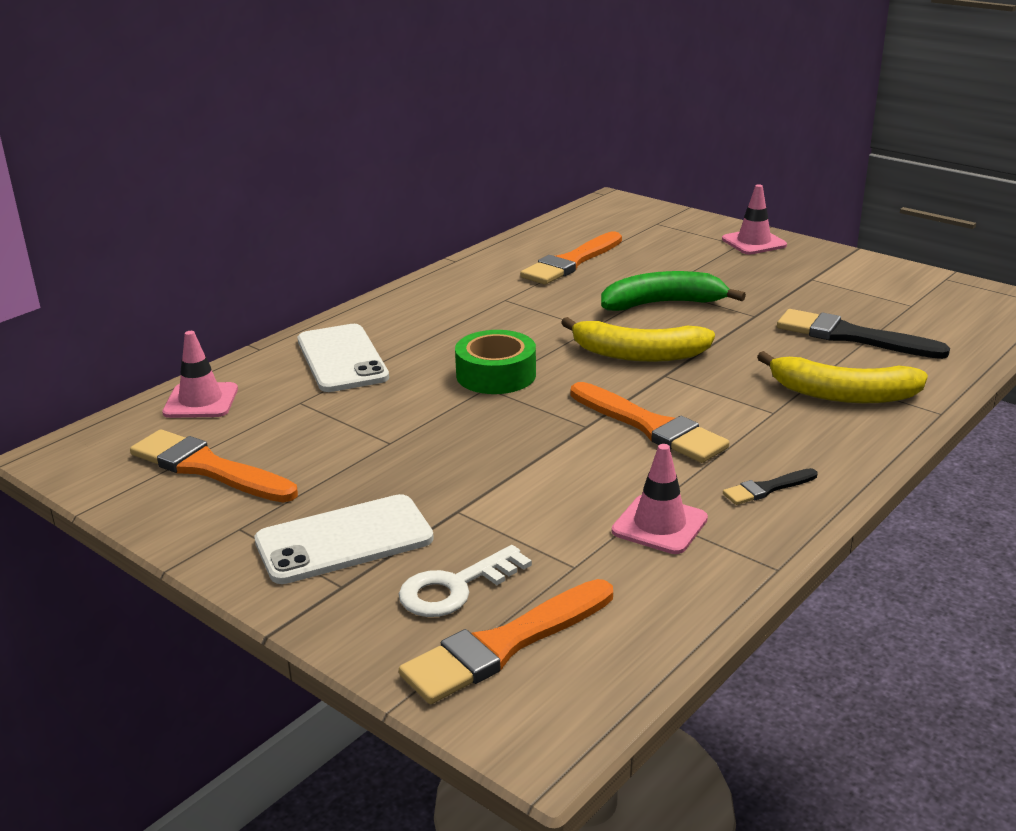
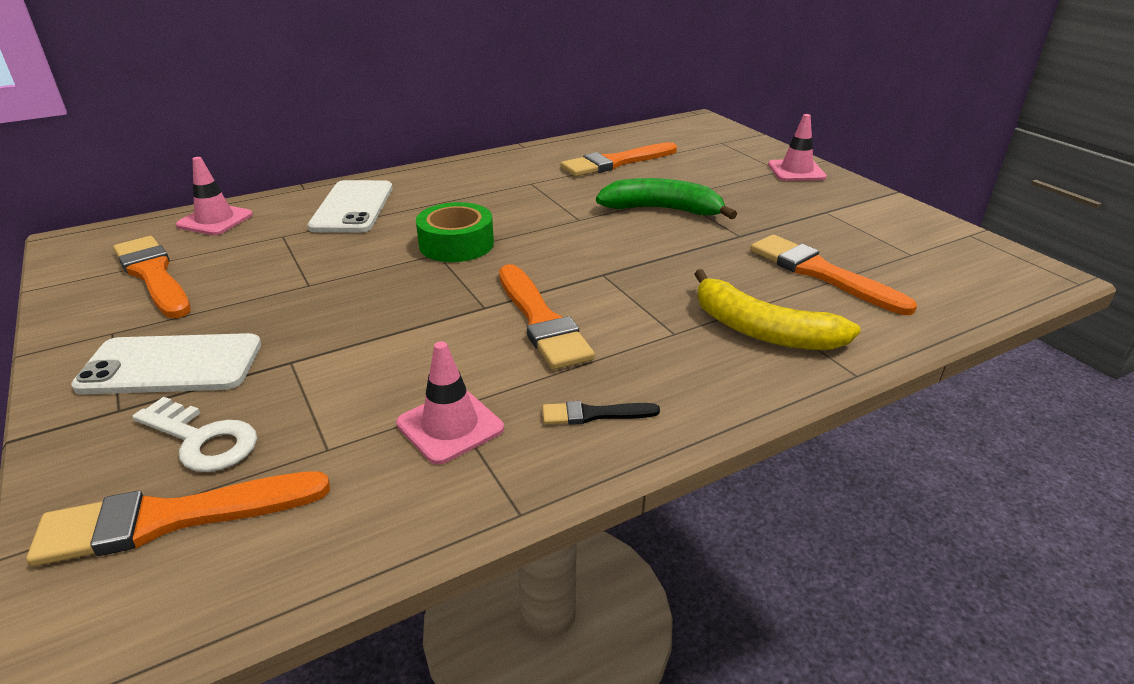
camera: 20 degrees right, 5 degrees up
(455, 587) = (202, 440): white key -> white key turned 135 degrees counterclockwise
(638, 354) = (596, 250): yellow banana -> none
(851, 336) = (821, 273): black brush -> orange brush

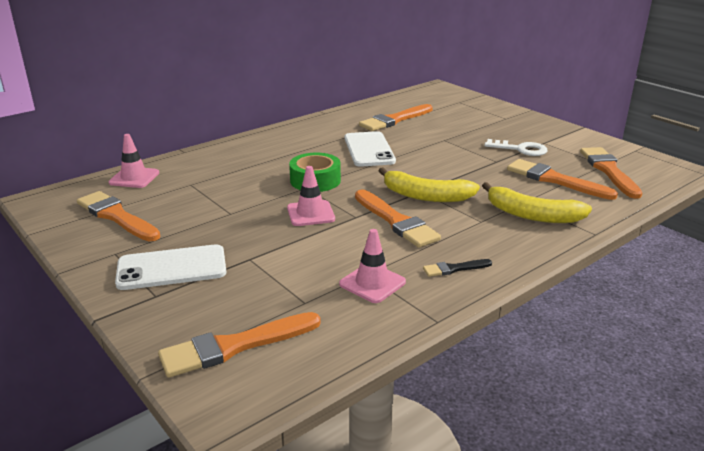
camera: 10 degrees left, 5 degrees down
(202, 440) = (223, 306): white key -> white key (520, 149)
(352, 207) = (228, 162): white phone -> white phone (369, 150)
(606, 282) = (426, 196): none -> yellow banana
(662, 210) = (440, 149): green banana -> none
(796, 171) = (516, 118): pink traffic cone -> pink traffic cone (310, 213)
(915, 265) = (609, 171): none -> orange brush

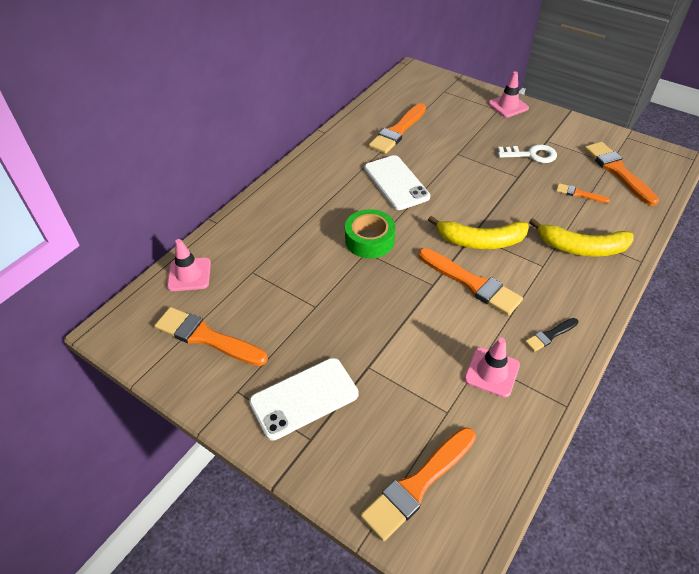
camera: 15 degrees left, 20 degrees up
(310, 213) = (390, 290): pink traffic cone -> pink traffic cone (508, 106)
(555, 180) = (579, 194): orange brush -> orange brush, size x0.51

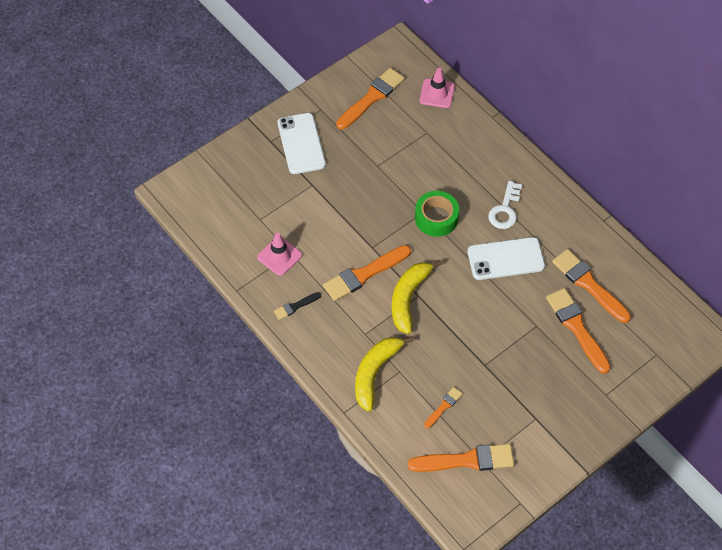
camera: 105 degrees right, 10 degrees up
(418, 485) = (219, 188): orange brush -> orange brush (576, 327)
(508, 106) = (610, 408): pink traffic cone -> none
(531, 155) = (515, 392): white key -> white key (505, 209)
(550, 335) = (295, 306): black brush -> black brush turned 105 degrees counterclockwise

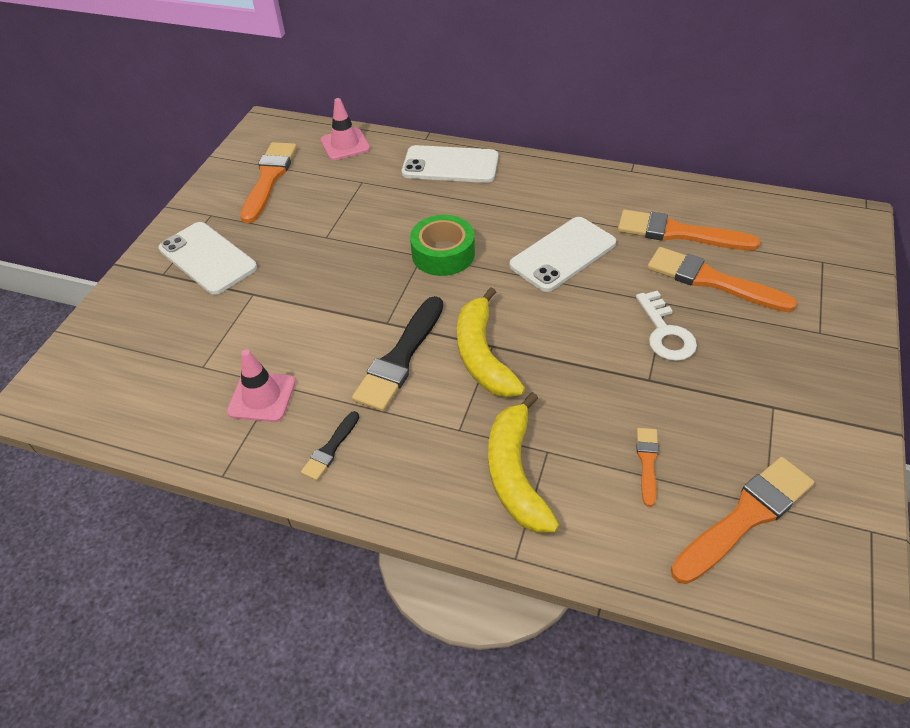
camera: 30 degrees left, 10 degrees down
(364, 274) = (400, 358): orange brush -> black brush
(491, 150) = (450, 165): none -> white phone
(505, 209) = (516, 209): white key -> white key (665, 332)

